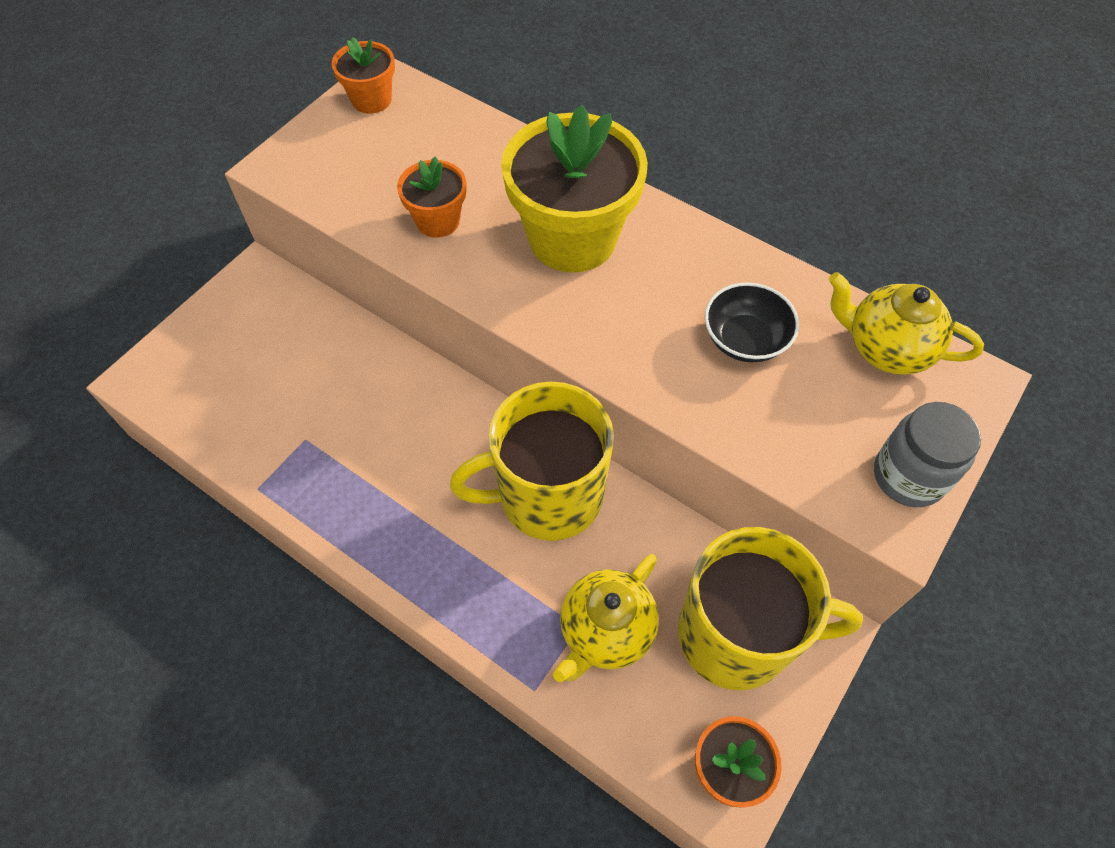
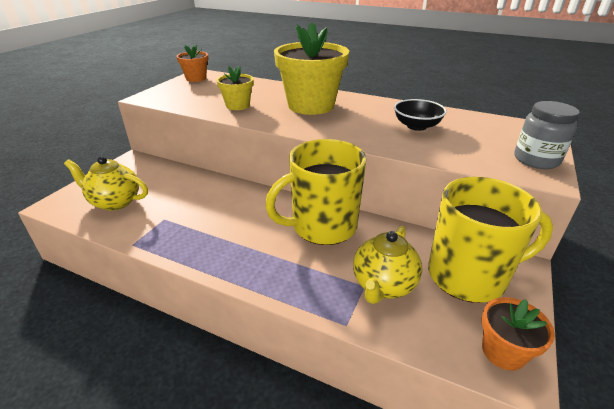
camera: 10 degrees left, 25 degrees down
(438, 221) = (238, 105): orange flower pot -> yellow flower pot
(886, 348) = (490, 123): yellow teapot -> yellow teapot (115, 202)

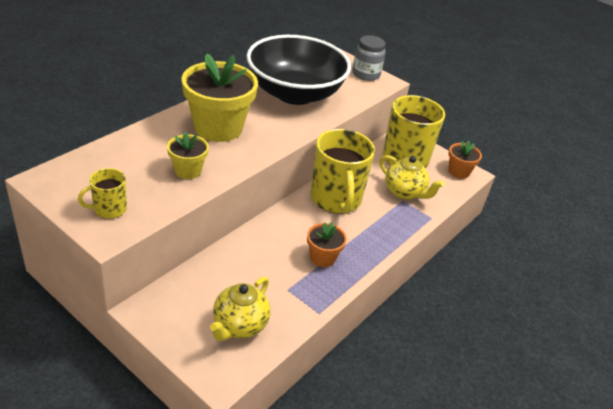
camera: 80 degrees left, 5 degrees up
(176, 93) = (109, 209): none -> yellow mug
(196, 78) = (61, 186): orange flower pot -> orange flower pot (322, 257)
(416, 126) = (295, 93): black bowl -> black bowl, size x2.42

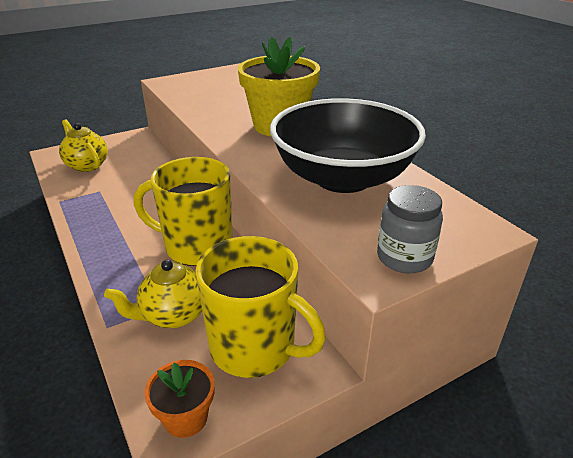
camera: 115 degrees right, 5 degrees down
(109, 209) = (190, 83): yellow mug -> none
(188, 170) = (217, 108): yellow flower pot -> none
(322, 257) = (117, 216): orange flower pot -> none

